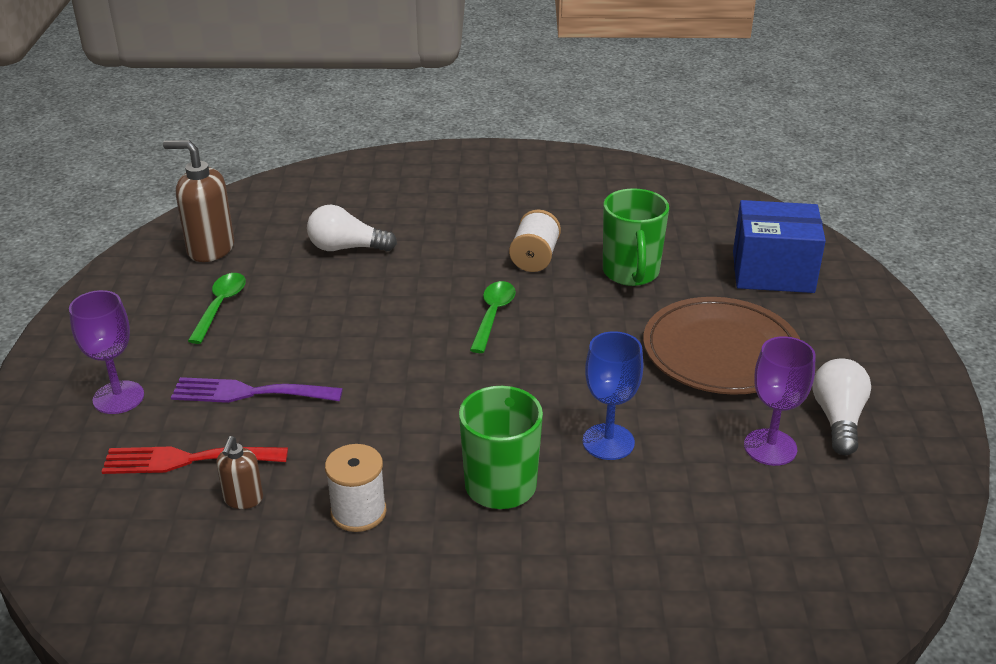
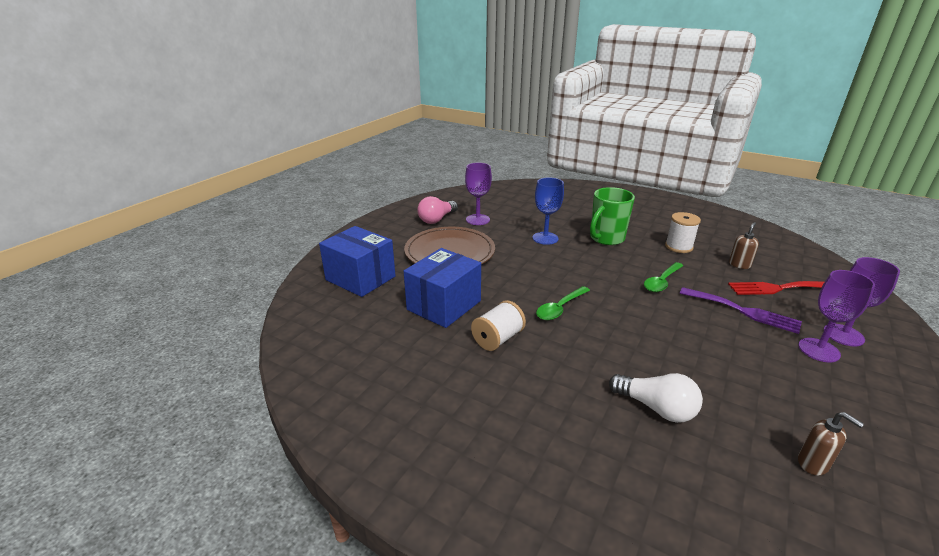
camera: 150 degrees left, 5 degrees down
(162, 363) = (818, 350): none -> purple goblet
(187, 460) = (777, 288): red fork -> red fork turned 150 degrees clockwise
(210, 249) = (813, 464): brown soap dispenser -> brown soap dispenser, size x0.55
(220, 306) = (781, 384): green spoon -> green spoon (662, 282)
(631, 273) = (444, 305): green mug -> blue box
(838, 419) = (437, 219): white light bulb -> pink light bulb

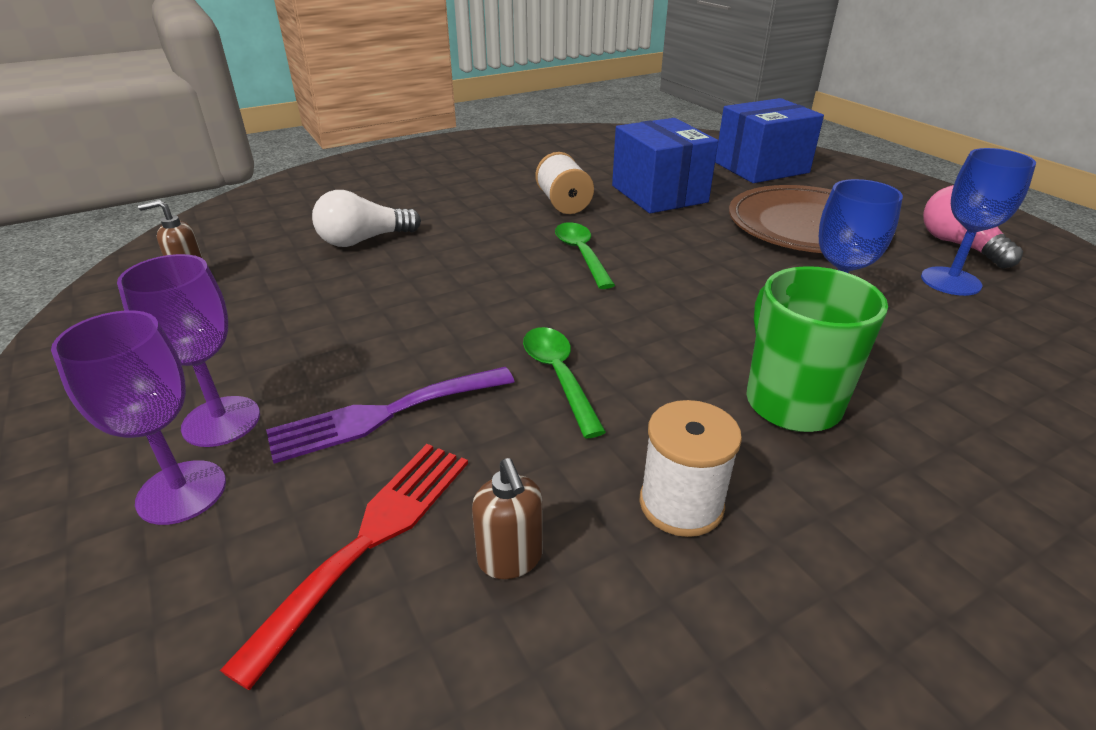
camera: 120 degrees right, 5 degrees up
(478, 220) = (950, 281): purple goblet -> blue goblet

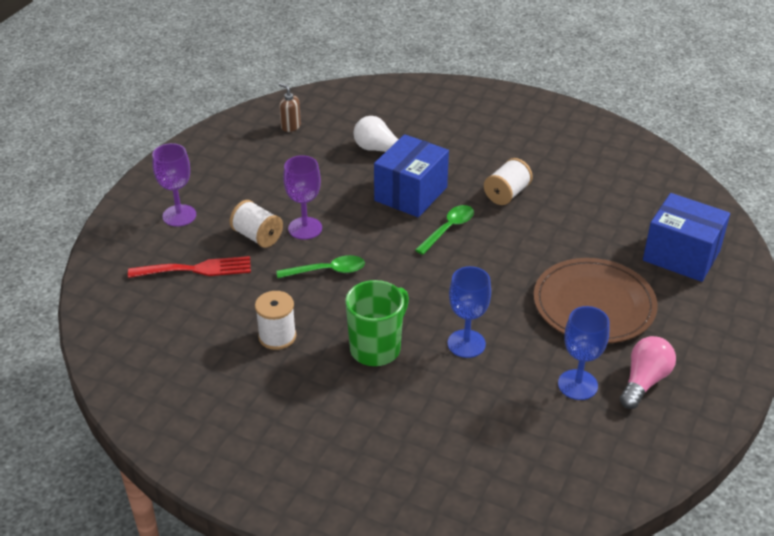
camera: 55 degrees right, 5 degrees up
(221, 421) = (217, 200): purple goblet -> purple goblet (305, 228)
(384, 414) = (257, 236): purple fork -> white spool
(510, 559) = (215, 305): brown soap dispenser -> none
(559, 377) = (327, 271): green spoon -> green spoon turned 45 degrees clockwise
(659, 194) = (570, 226): blue box -> blue box (411, 194)

